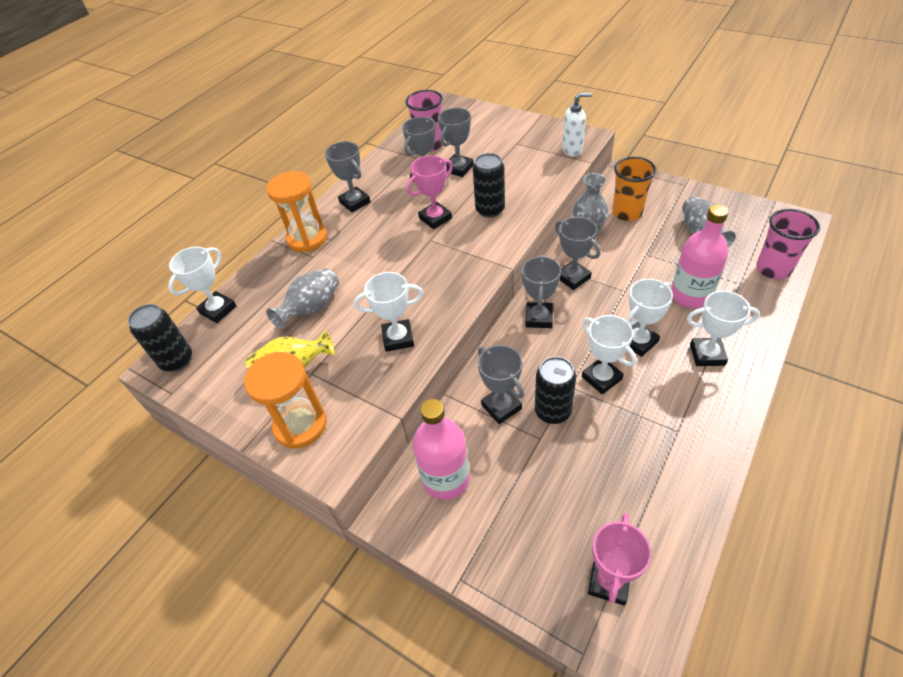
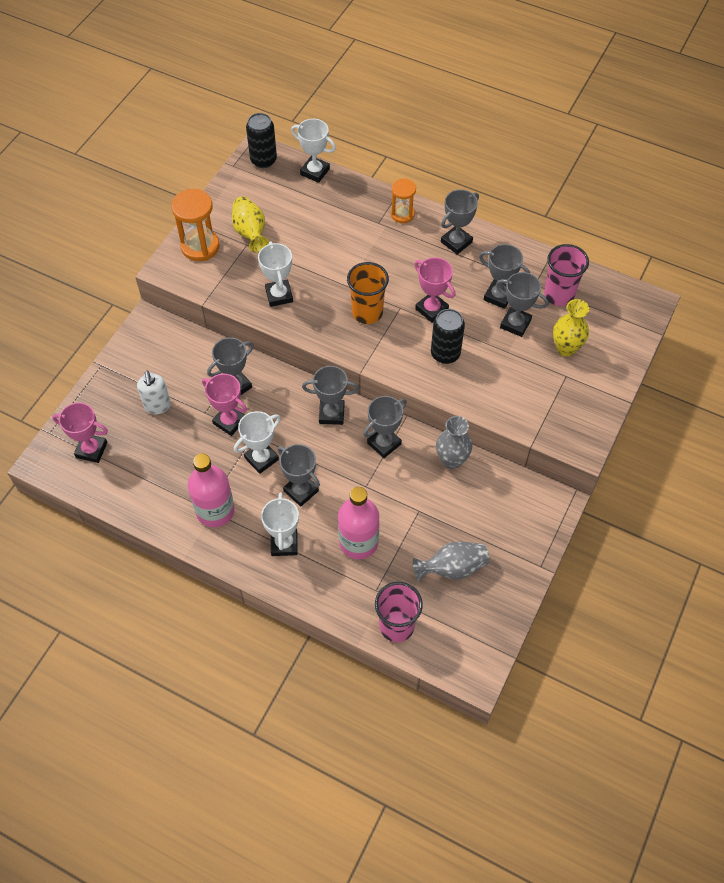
camera: 80 degrees right, 10 degrees up
(307, 238) = (402, 214): orange hourglass -> orange hourglass, size x0.63
(311, 308) = (314, 233): grey vase -> none
(446, 478) = (174, 352): pink bottle -> pink bottle (215, 511)
(487, 142) = (566, 348): none -> yellow vase
(552, 411) = (229, 421): black can -> pink trophy
(572, 150) = (554, 430): white soap dispenser -> white soap dispenser (157, 406)
(627, 213) = (486, 500): orange cup -> orange cup (367, 312)
(638, 342) = (301, 491): white trophy -> grey trophy

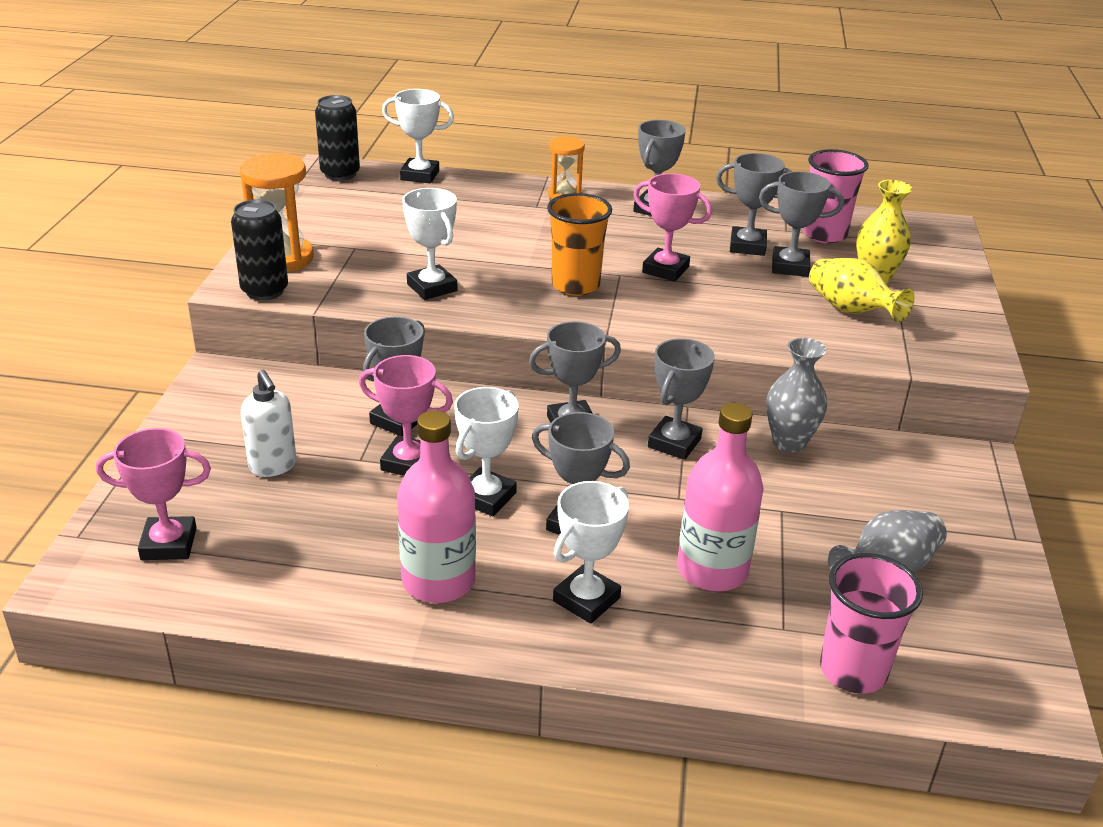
camera: 20 degrees left, 25 degrees down
(250, 232) = (355, 236): yellow vase -> yellow vase (851, 310)
(284, 544) = (586, 599): white trophy -> white trophy turned 60 degrees clockwise
(445, 354) = (716, 307): black can -> black can (264, 291)

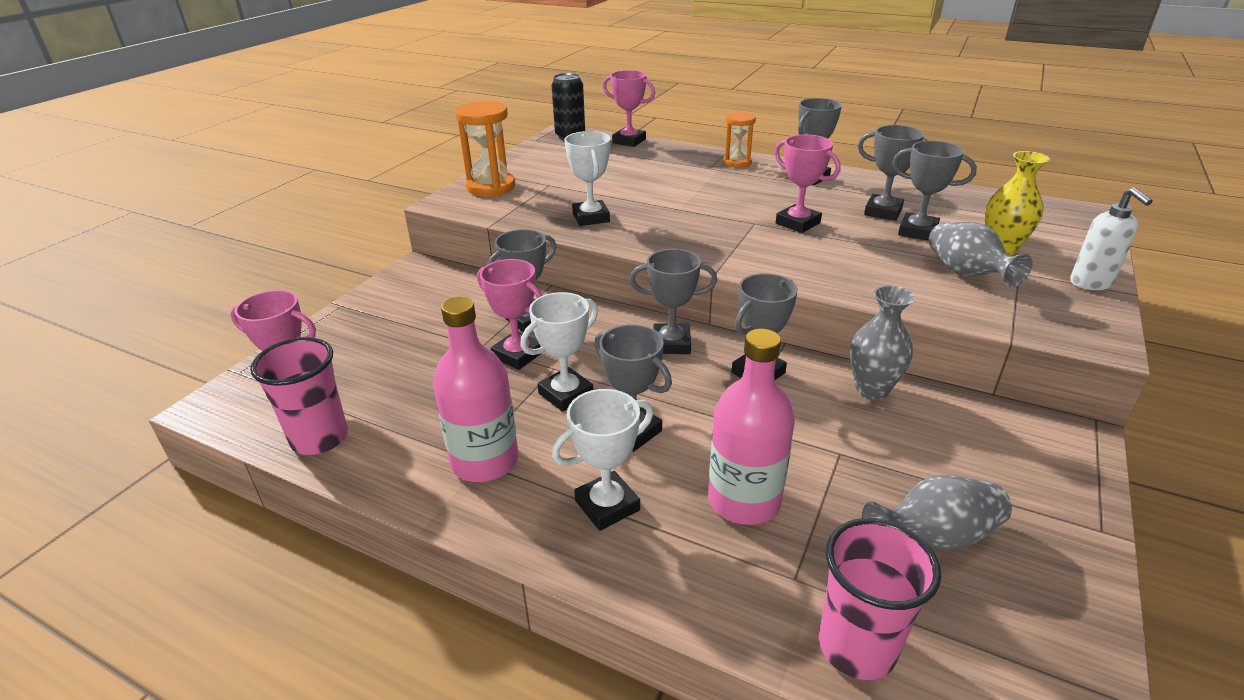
camera: 20 degrees right, 0 degrees up
(264, 291) = (462, 207): black can -> none
(273, 466) = (412, 342): white soap dispenser -> white soap dispenser (1091, 283)
(419, 175) = (629, 141): white trophy -> pink trophy
(575, 285) = (711, 227): orange cup -> none
(824, 234) = (962, 209): pink cup -> pink cup (319, 438)
(851, 310) = (966, 274): yellow vase -> grey vase

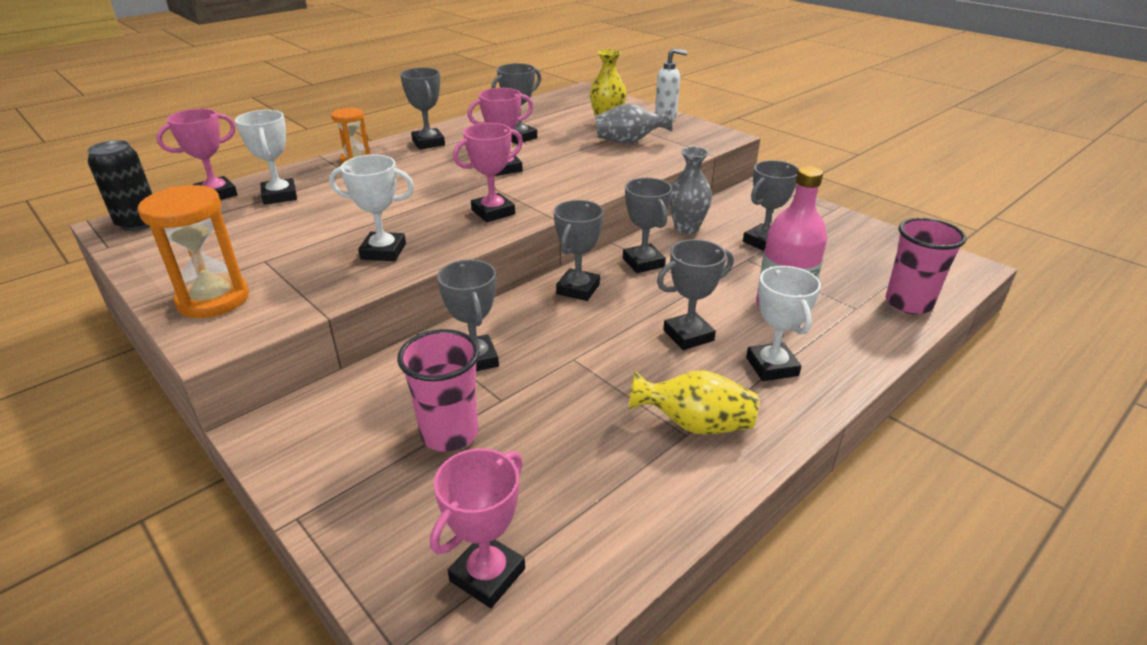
camera: 70 degrees left, 0 degrees up
(319, 438) = (605, 552): pink cup -> pink cup (449, 433)
(485, 461) = (694, 424): pink bottle -> yellow vase
(518, 355) = (535, 377): pink trophy -> pink trophy (493, 212)
(566, 394) = (618, 359): white trophy -> white trophy (280, 196)
(917, 231) = (560, 137): grey trophy -> grey trophy (763, 242)
(934, 537) = (829, 254): grey vase -> none

